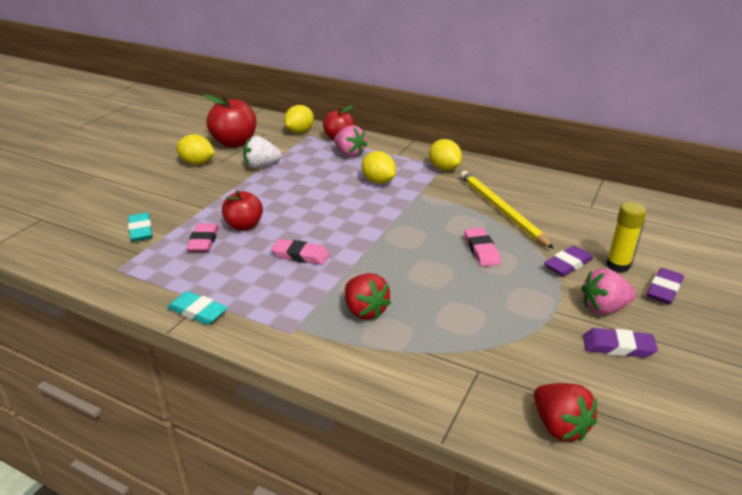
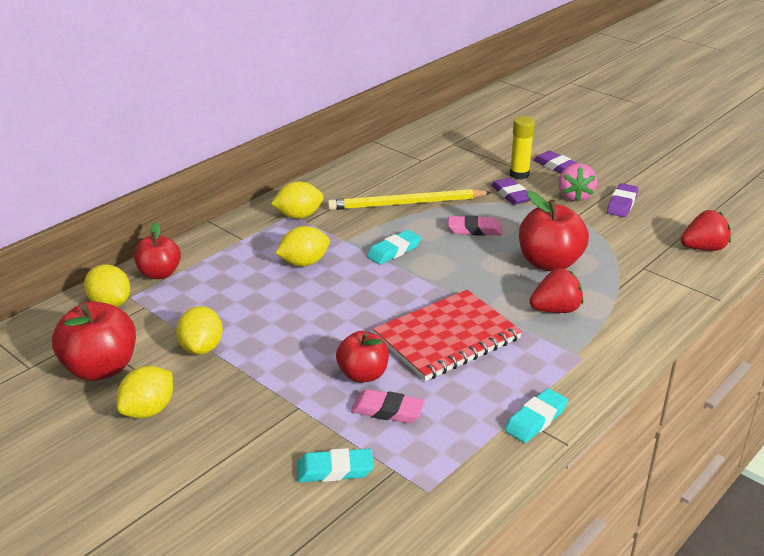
camera: 75 degrees left, 0 degrees up
(261, 166) = (202, 348): white strawberry -> yellow lemon
(300, 255) = (447, 337): pink eraser -> red notebook
(349, 154) = (215, 272): pink strawberry -> none
(418, 215) = (394, 251): none -> turquoise eraser
(447, 300) = (549, 263): none -> red apple

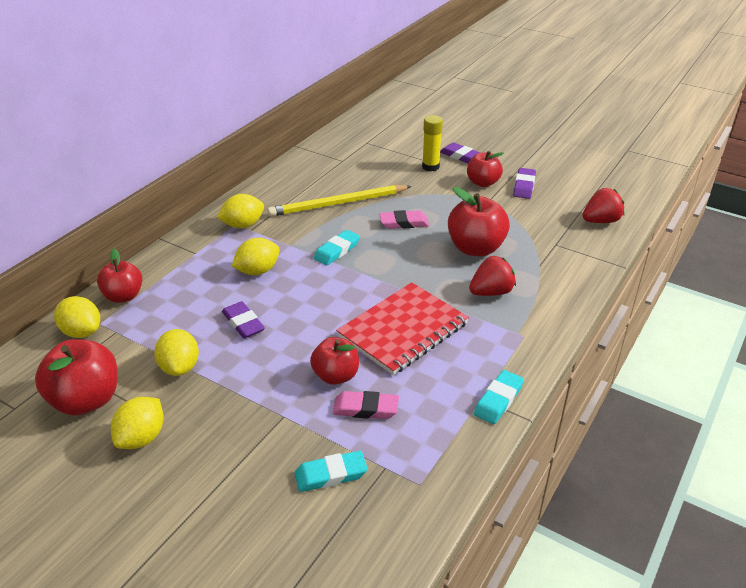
camera: 10 degrees left, 5 degrees up
(511, 195) = (428, 186): purple eraser -> purple eraser (243, 323)
(575, 196) = (483, 183): pink strawberry -> red apple

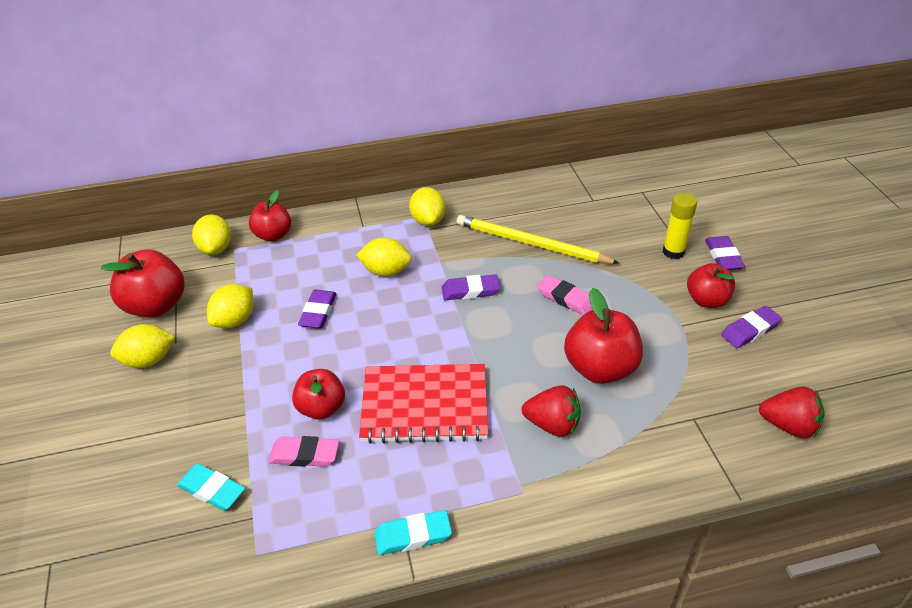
camera: 45 degrees right, 5 degrees up
(243, 225) = (428, 220): yellow lemon -> yellow lemon turned 60 degrees clockwise
(337, 251) = (470, 291): turquoise eraser -> purple eraser
(365, 408) = (304, 455): pink eraser -> pink eraser turned 45 degrees counterclockwise

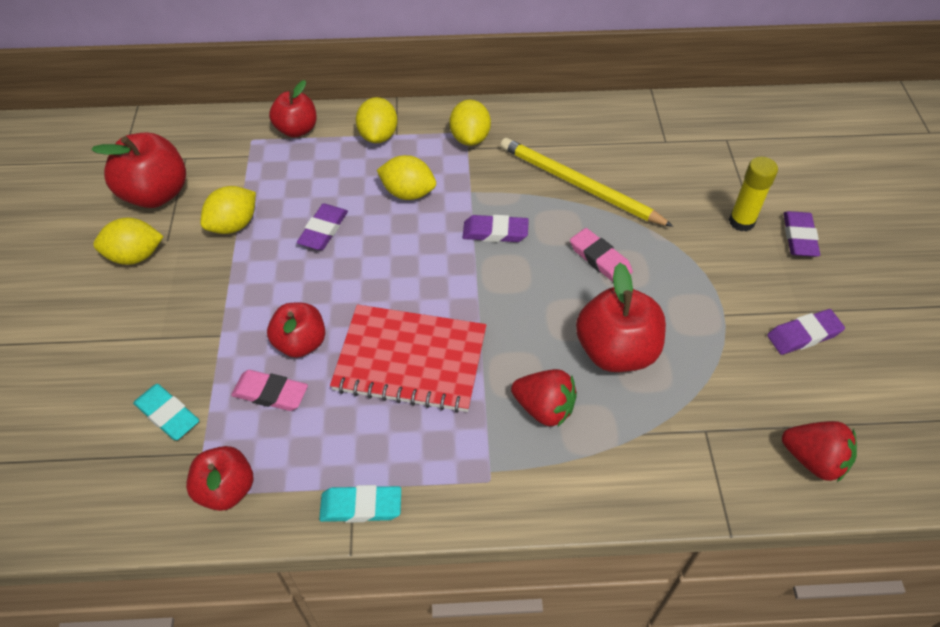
camera: 10 degrees right, 10 degrees up
(216, 248) = (232, 136): yellow lemon -> yellow lemon (378, 136)
(707, 300) = (763, 289): red apple -> red apple (226, 489)

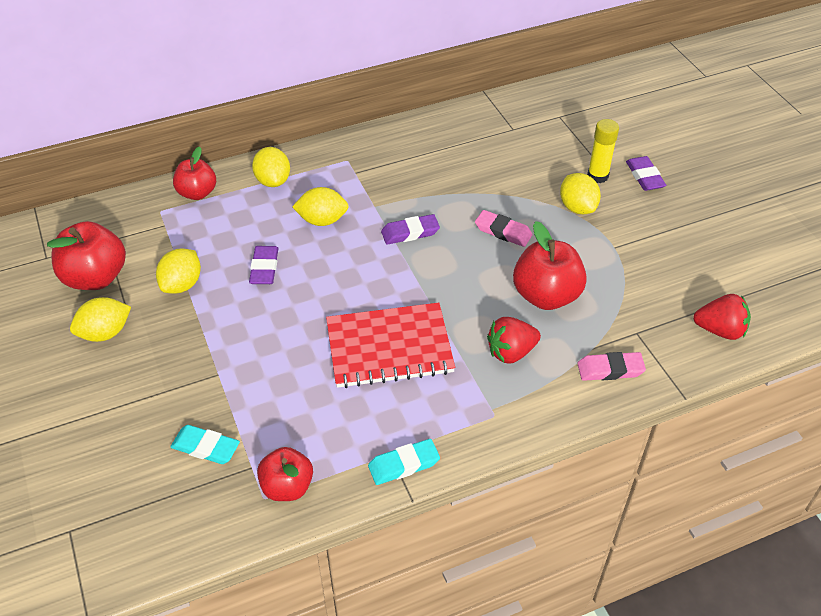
camera: 20 degrees left, 5 degrees down
(270, 393) = (286, 405): pink eraser -> pink eraser (610, 369)
(300, 343) = (291, 360): red apple -> none
(470, 138) = (353, 164): yellow lemon -> yellow lemon (577, 207)
(544, 408) = (511, 352): red strawberry -> red strawberry turned 150 degrees clockwise
(579, 185) = (460, 179): yellow pencil -> none
(803, 335) = (677, 246): purple eraser -> none

